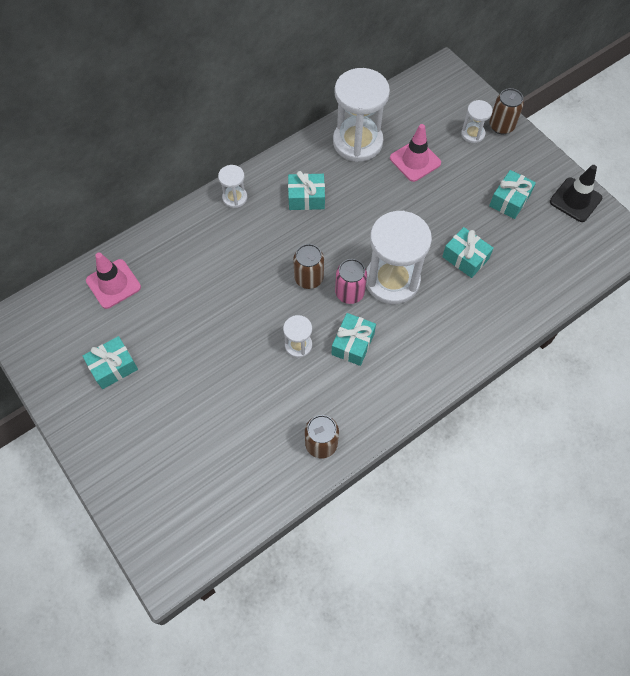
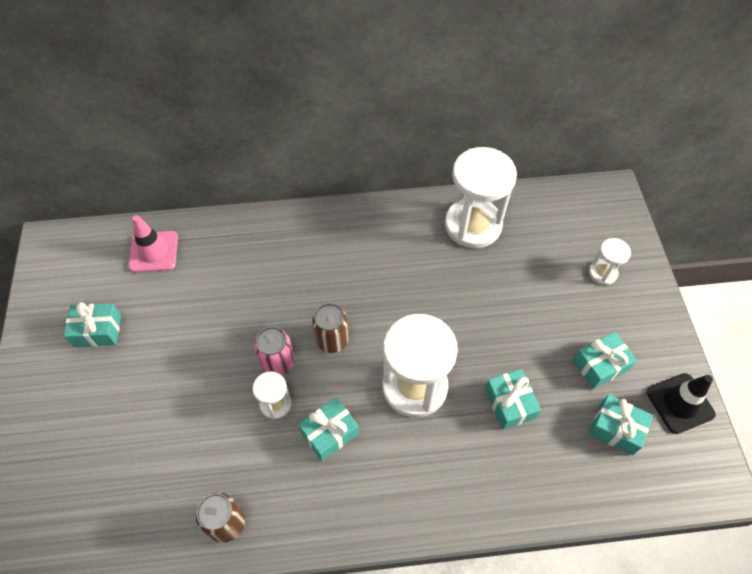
camera: 30 degrees right, 5 degrees down
(235, 198) = (316, 224): white hourglass -> none
(306, 198) = (384, 257): turquoise gift -> turquoise gift (616, 429)
(349, 293) = (362, 376): pink can -> pink can (278, 362)
(415, 161) = (521, 272): pink traffic cone -> none
(501, 126) = (641, 279): brown can -> none

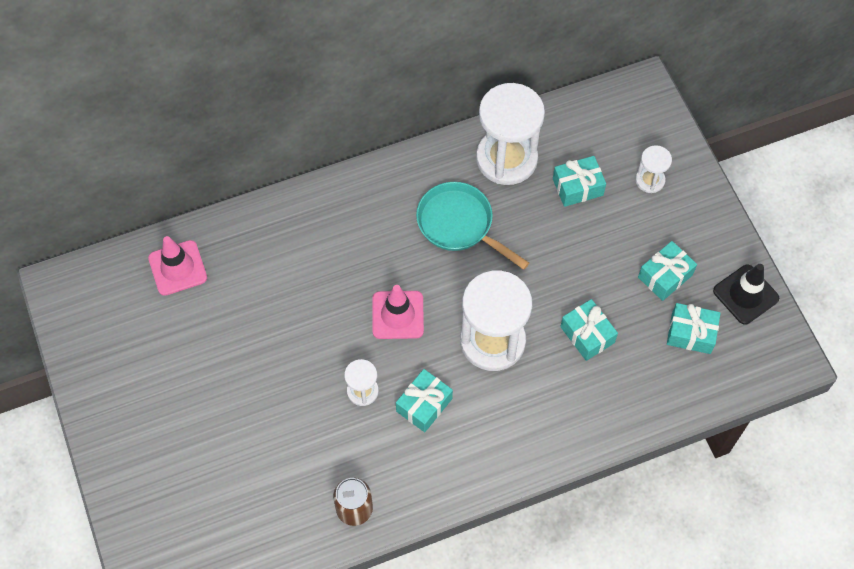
camera: 15 degrees left, 5 degrees up
(97, 330) = (153, 364): turquoise gift -> turquoise gift (577, 187)
(278, 362) = (351, 351): pink can -> none
(332, 340) = (398, 315): brown can -> pink traffic cone
(413, 272) = (459, 224): none -> turquoise pan

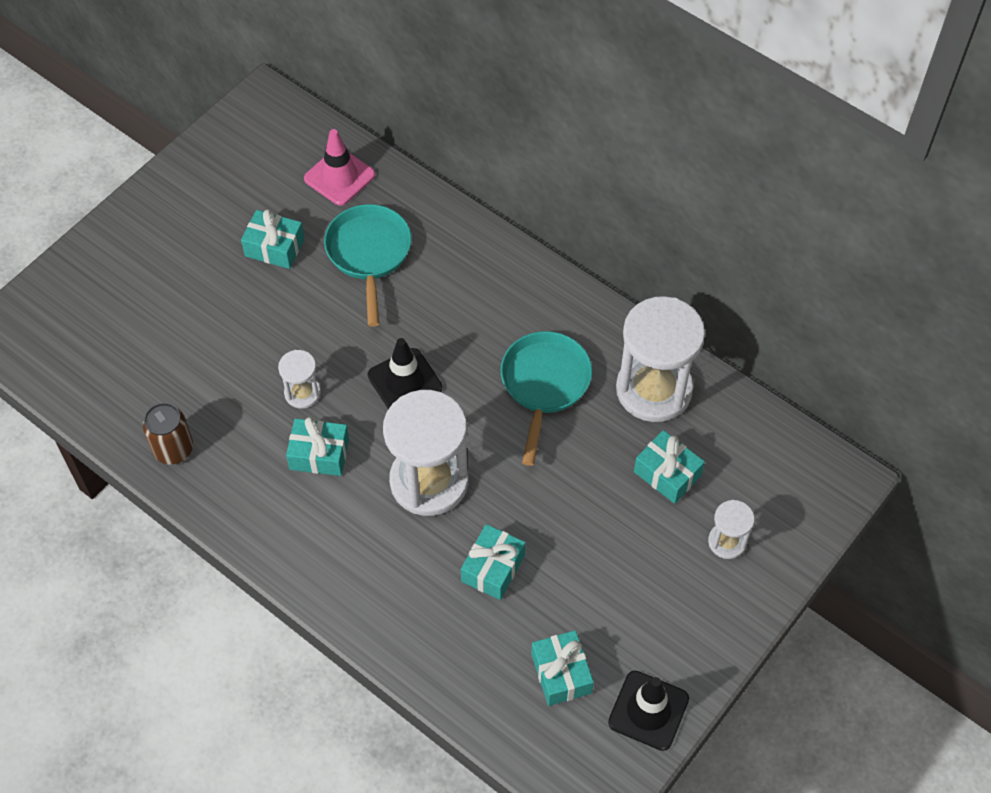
camera: 60 degrees right, 5 degrees down
(266, 283) = (369, 254): none -> turquoise pan
(398, 315) = (405, 381): pink traffic cone -> black traffic cone
(665, 276) = (615, 613): turquoise gift -> turquoise gift (274, 247)

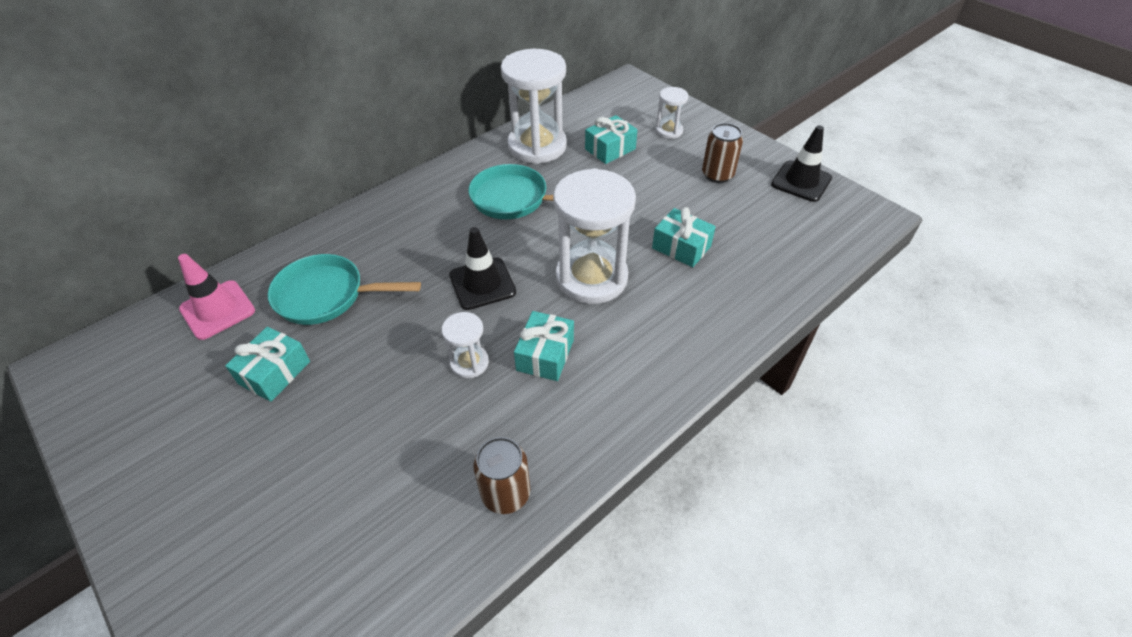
camera: 80 degrees left, 10 degrees down
(561, 673) = (775, 220): turquoise gift -> none
(640, 605) = (717, 175): none -> brown can

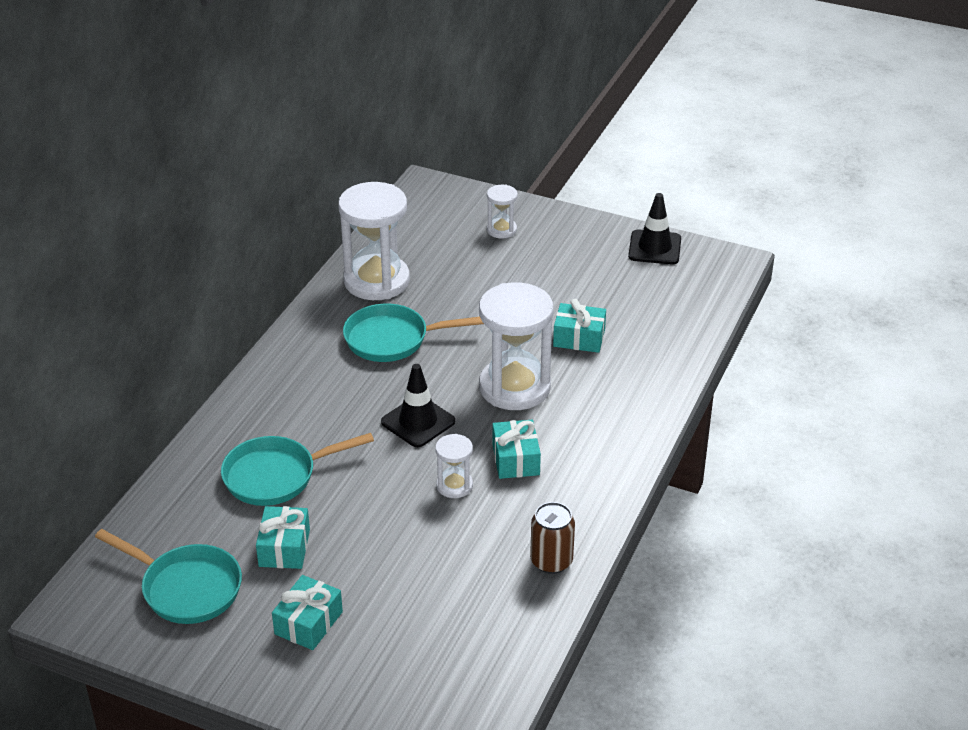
camera: 25 degrees left, 10 degrees down
(165, 382) = (186, 588): none -> turquoise pan
(217, 310) = (178, 520): pink traffic cone -> none
(610, 149) = (454, 264): turquoise gift -> turquoise gift (308, 623)
(717, 175) = (574, 262): brown can -> none

